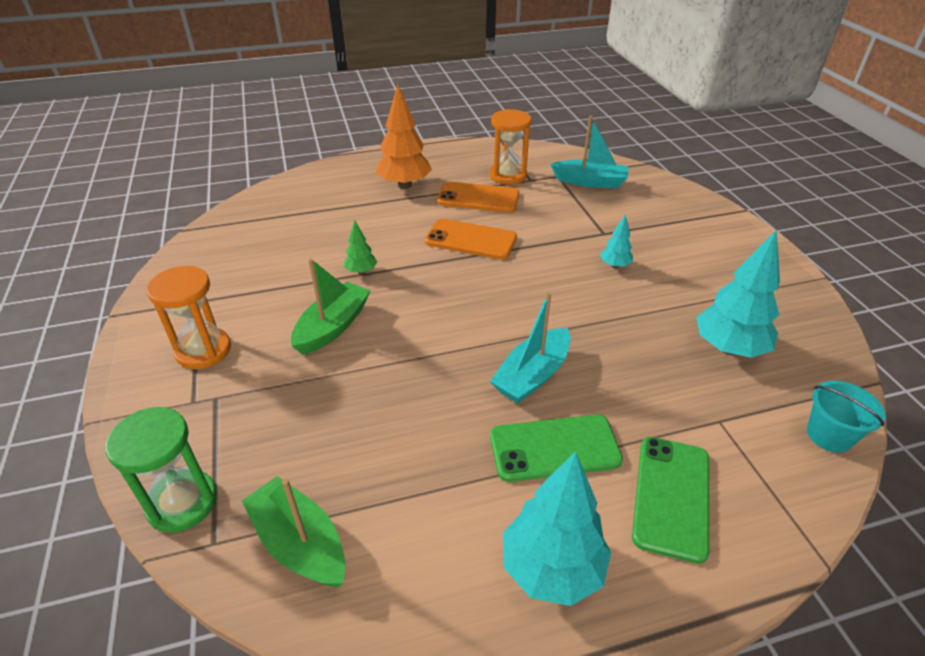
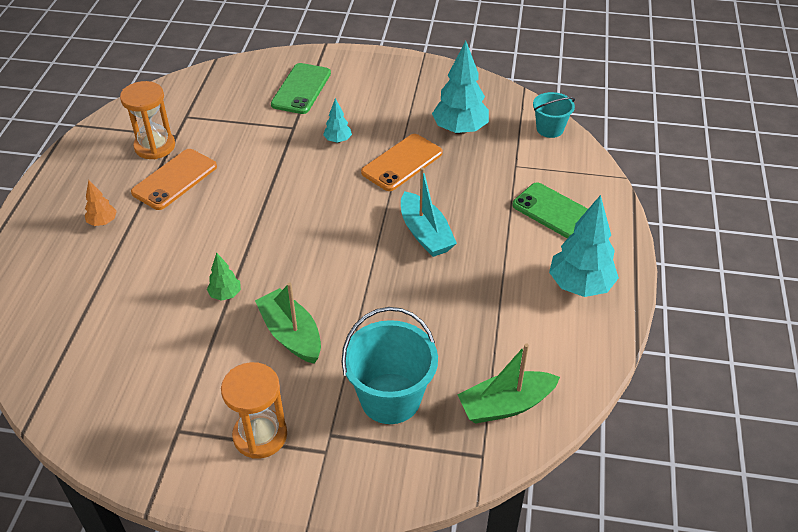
camera: 65 degrees left, 5 degrees up
(182, 503) = (435, 471): green hourglass -> none
(276, 428) = (390, 398): none -> turquoise bucket
(404, 185) = (103, 222): orange tree -> orange tree, size x0.50
(471, 240) = (236, 207): orange phone -> orange phone (402, 163)
(554, 448) = (495, 249): green phone -> green phone (301, 89)
(590, 182) = (213, 102): turquoise boat -> none

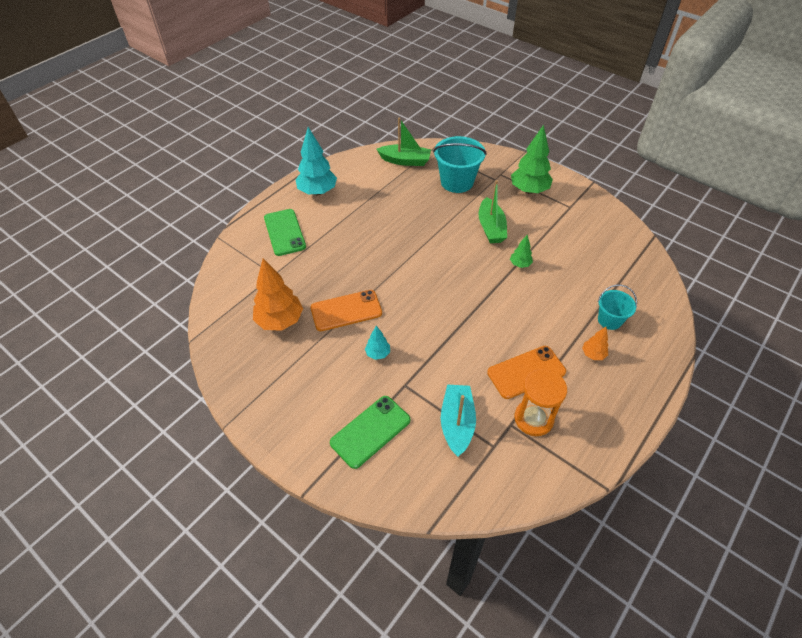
camera: 150 degrees left, 5 degrees up
(260, 435) = (529, 190): orange hourglass -> green tree
(425, 234) = (374, 253): turquoise boat -> turquoise boat (457, 423)
(460, 130) = (280, 321): turquoise tree -> orange tree
(550, 129) = (219, 292): turquoise bucket -> turquoise bucket (609, 320)

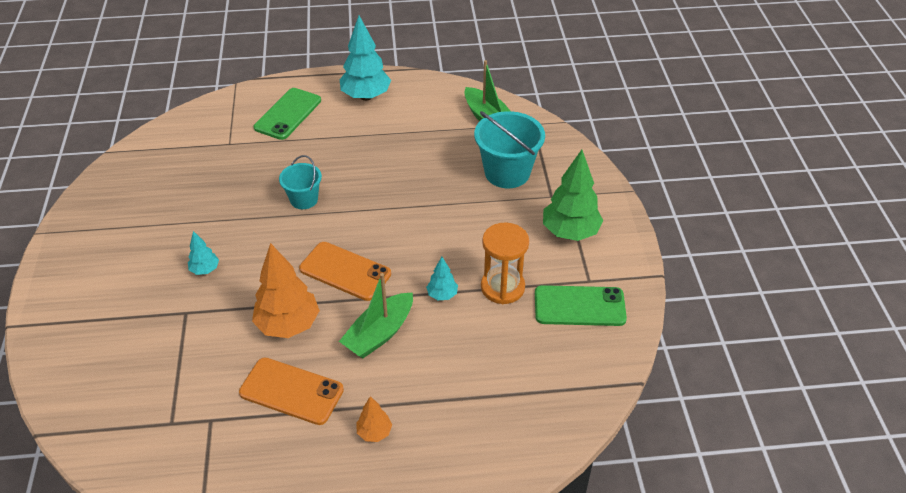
camera: 45 degrees right, 5 degrees down
(280, 321) = (179, 185): orange tree -> orange tree (288, 325)
(346, 311) = (235, 215): orange phone -> orange phone (345, 271)
(370, 431) = (110, 324): green phone -> green phone (579, 306)
(457, 423) = (174, 378): turquoise boat -> none
(491, 228) = (470, 240): green boat -> green boat (379, 333)
(520, 264) = (442, 295): green tree -> turquoise tree
(533, 419) = (234, 433): orange hourglass -> orange hourglass (502, 287)
(609, 320) = (443, 418): turquoise bucket -> turquoise bucket (304, 199)

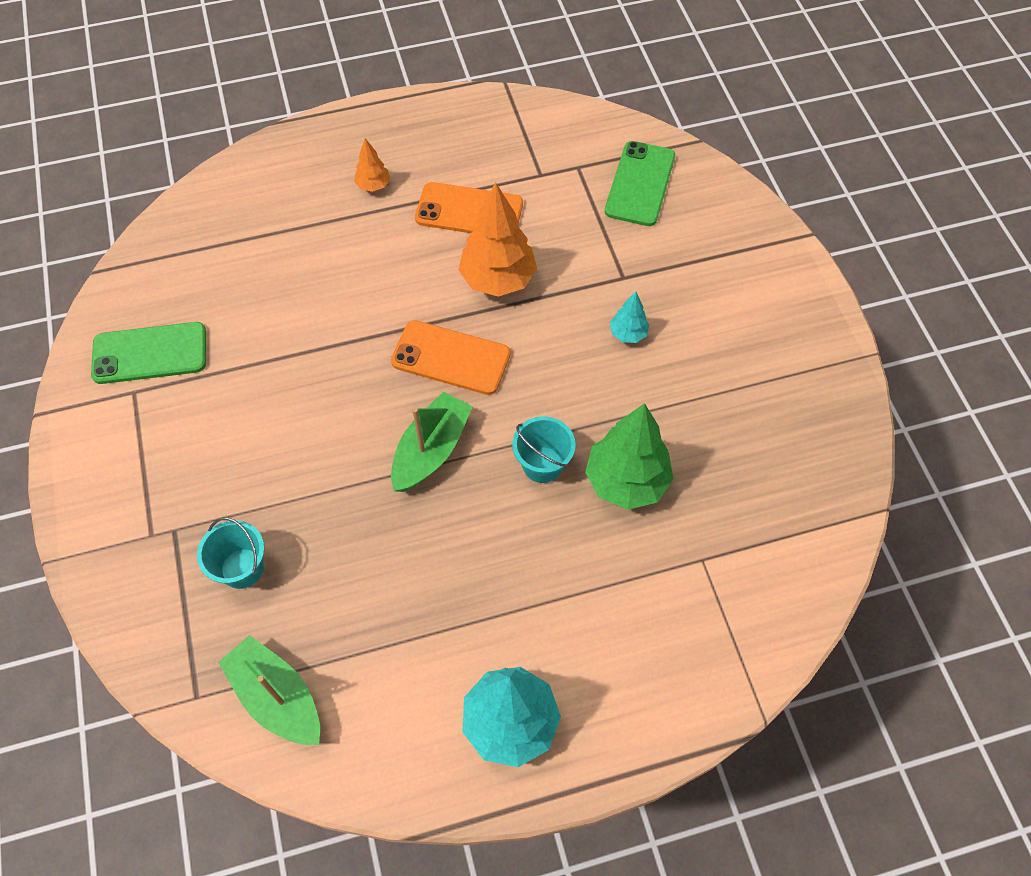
camera: 170 degrees right, 15 degrees up
(288, 114) = (635, 648): green phone -> green phone (640, 184)
(379, 333) = (390, 285): green boat -> green boat (431, 450)
(442, 295) = (322, 344): turquoise tree -> none
(502, 287) = (246, 365): orange hourglass -> none
(507, 172) = (242, 568): turquoise bucket -> turquoise bucket, size x0.59
(570, 232) = (151, 465): green tree -> green tree (626, 481)

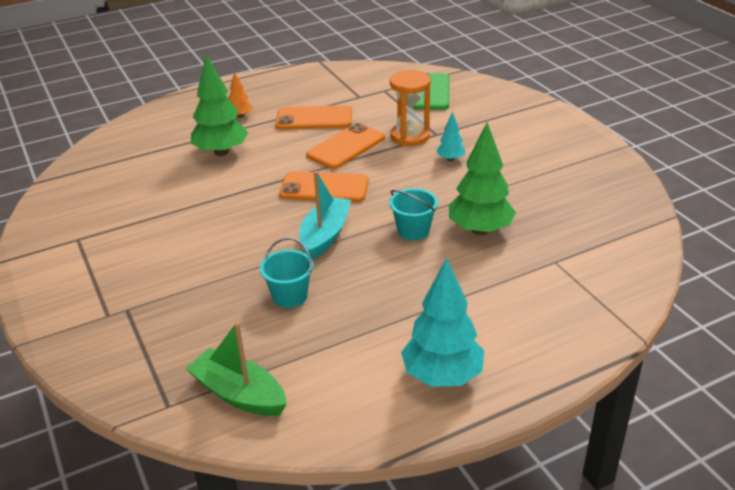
camera: 10 degrees left, 25 degrees down
(150, 353) = (87, 217): green phone -> none
(242, 568) = (189, 322): turquoise bucket -> turquoise bucket (290, 296)
(335, 258) = (221, 152): none -> green tree
(431, 450) = (325, 236): green boat -> turquoise boat
(498, 280) = (346, 147): orange tree -> orange phone
(587, 274) = (410, 136): none -> orange hourglass

